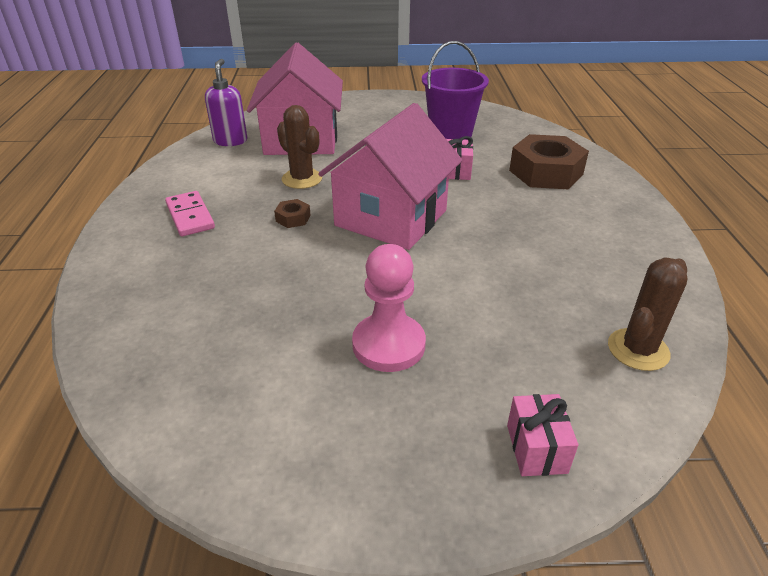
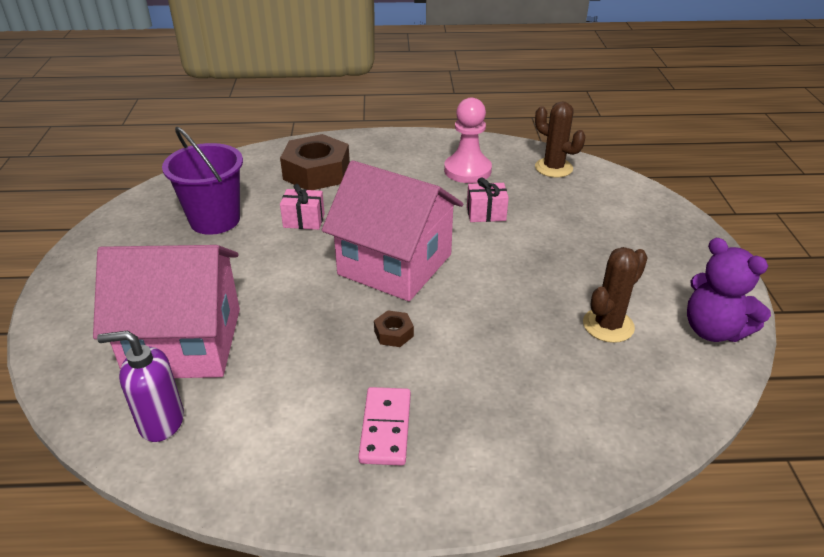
camera: 90 degrees left, 0 degrees up
(190, 216) = (386, 428): pink domino -> pink domino turned 60 degrees counterclockwise
(246, 460) = (713, 330): none -> purple teddy bear
(302, 179) = (301, 333): brown cactus -> brown cactus (608, 325)
(388, 345) = (578, 266): pink pawn -> pink pawn (467, 170)
(536, 448) = (649, 213): pink gift -> pink gift (486, 214)

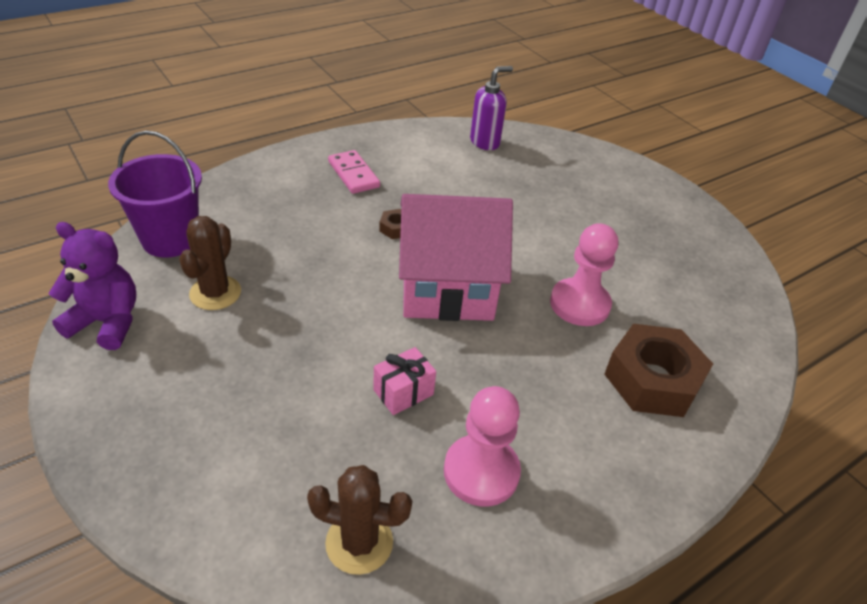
camera: 145 degrees right, 5 degrees up
(185, 342) = (530, 179): pink house -> none
(215, 220) = (654, 274): purple bucket -> purple bucket (170, 239)
(304, 221) = (579, 304): pink gift -> pink pawn

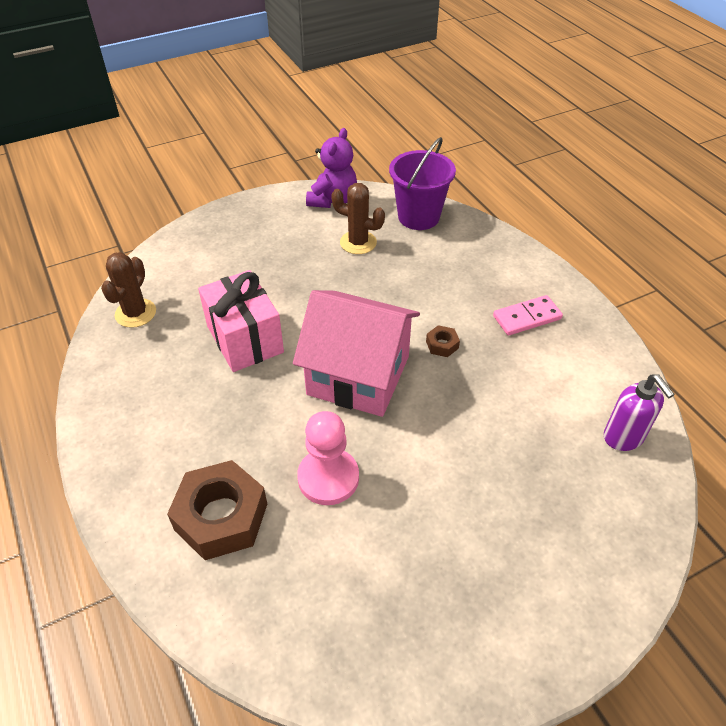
camera: 100 degrees right, 5 degrees up
(403, 392) = (245, 339): pink gift -> pink gift, size x1.94
(447, 287) = (358, 375): pink house -> pink house turned 75 degrees counterclockwise
(481, 472) = (164, 376): pink pawn -> none

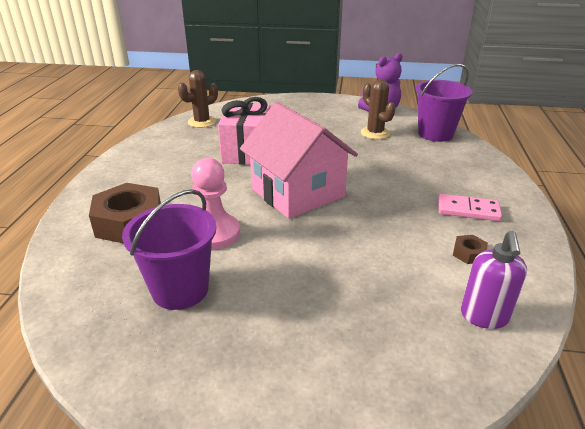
camera: 35 degrees right, 15 degrees down
(366, 566) = (180, 289): none -> purple bucket
(442, 345) = (378, 200): brown nut -> brown nut (468, 253)

